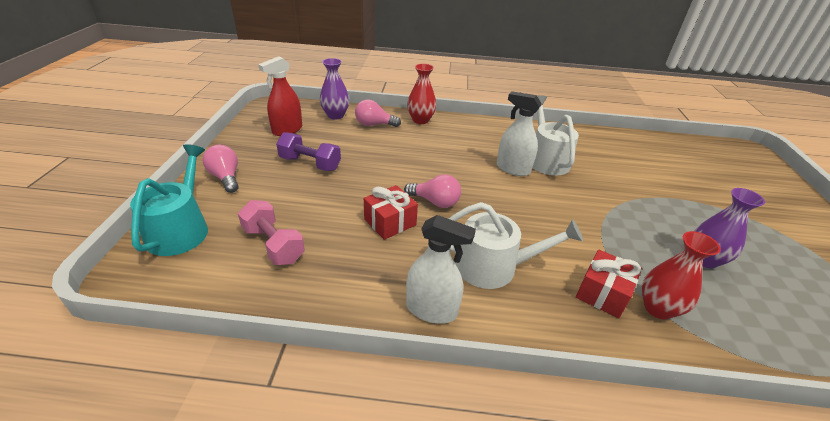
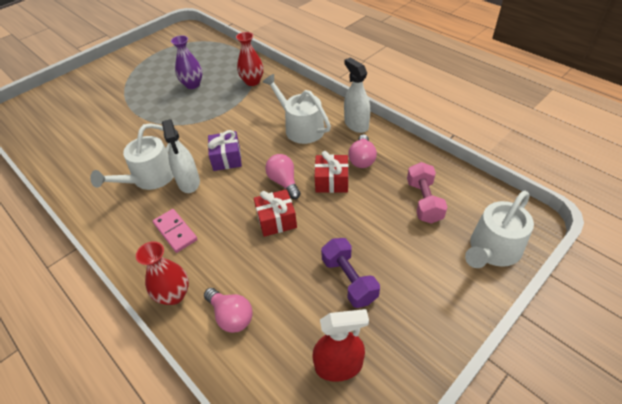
camera: 135 degrees left, 10 degrees up
(181, 229) = (492, 249): turquoise watering can -> white watering can
(226, 177) = (442, 301): pink light bulb -> pink light bulb (362, 159)
(335, 115) = (257, 369): purple vase -> none
(468, 141) = (175, 232): none -> pink domino
(515, 198) = (226, 158): none -> purple gift
(602, 293) = (266, 95): red gift -> red gift (276, 220)

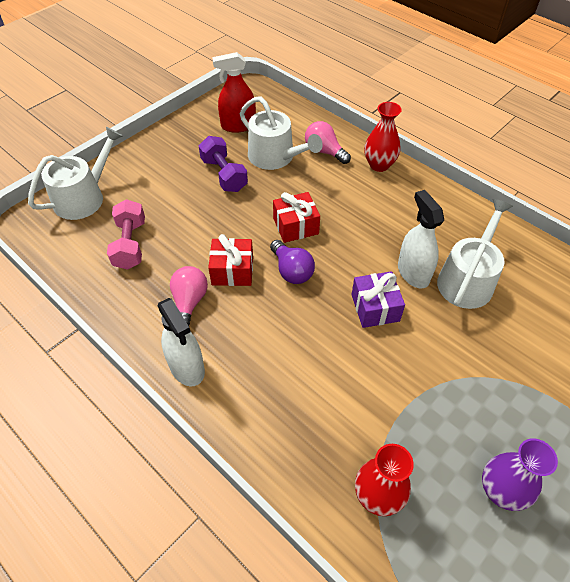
camera: 175 degrees right, 5 degrees up
(175, 232) = (403, 215): pink domino -> none
(284, 182) = (292, 271): pink light bulb -> purple light bulb
(301, 128) = (274, 363): white watering can -> white watering can (275, 157)

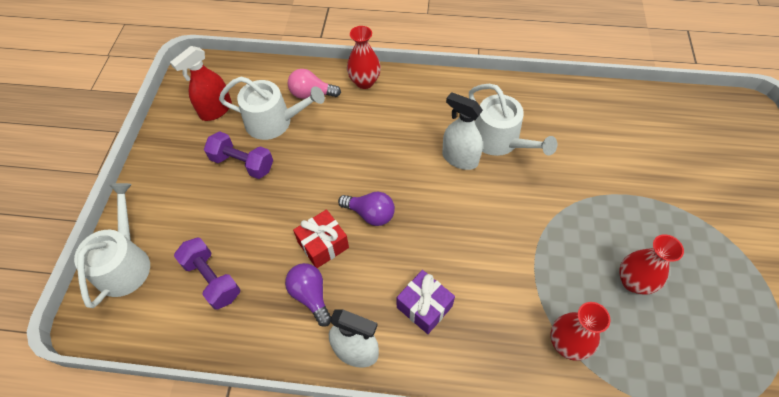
camera: 35 degrees left, 5 degrees up
(130, 244) = (212, 279): pink dumbbell -> purple dumbbell
(189, 302) = (310, 295): pink light bulb -> purple light bulb
(295, 226) = (342, 174): red gift -> none
(375, 307) = (455, 204): purple gift -> purple gift (424, 306)
(467, 279) = (499, 140): white watering can -> white watering can turned 150 degrees clockwise
(501, 490) = (633, 281): purple vase -> red vase

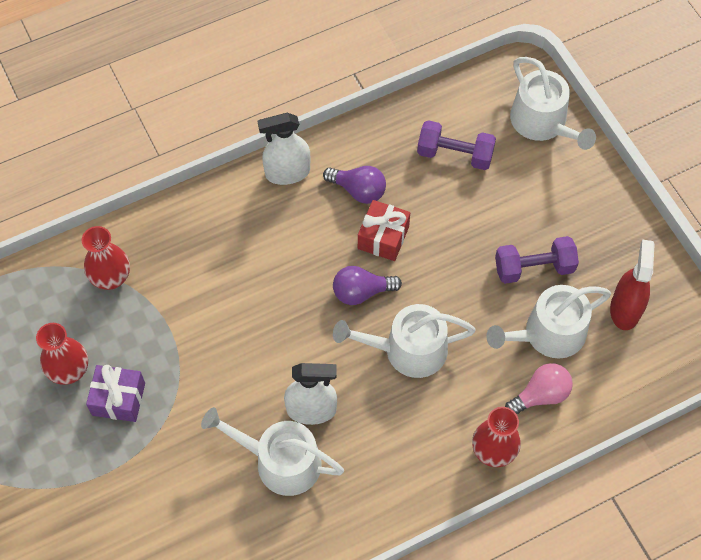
camera: 145 degrees right, 5 degrees up
(369, 160) = (407, 350): none -> white watering can
(424, 306) = (252, 238): purple gift -> purple gift (118, 399)

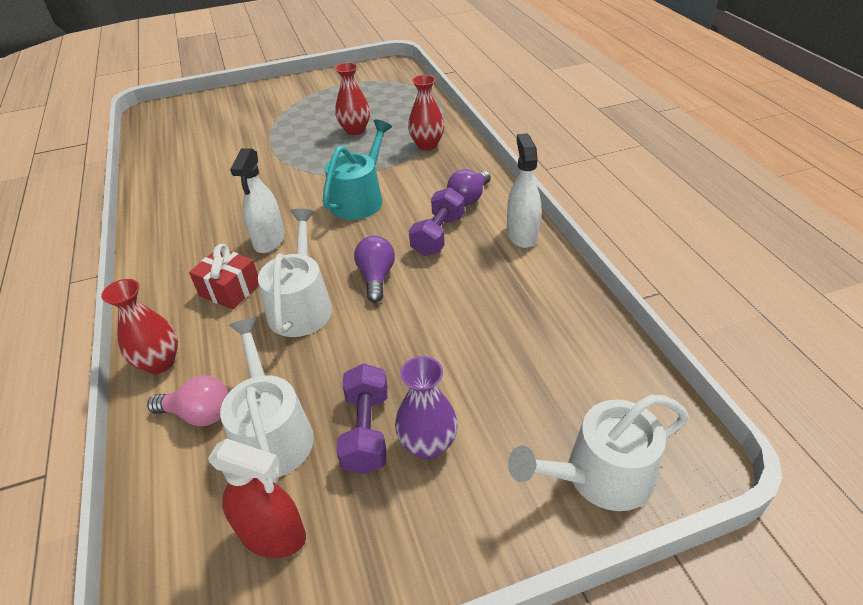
camera: 100 degrees right, 20 degrees down
(118, 399) = (324, 149): purple gift -> none
(230, 333) = (359, 199): none -> turquoise watering can
(280, 461) = (232, 222): white watering can -> none
(358, 190) = (497, 282): purple light bulb -> purple light bulb (469, 198)
(383, 237) = (436, 297): red gift -> red gift (230, 289)
(455, 154) = (543, 368): purple dumbbell -> purple dumbbell (438, 235)
(538, 226) = (428, 444): none -> purple vase
(540, 395) = (199, 414): pink light bulb -> pink light bulb turned 60 degrees counterclockwise

